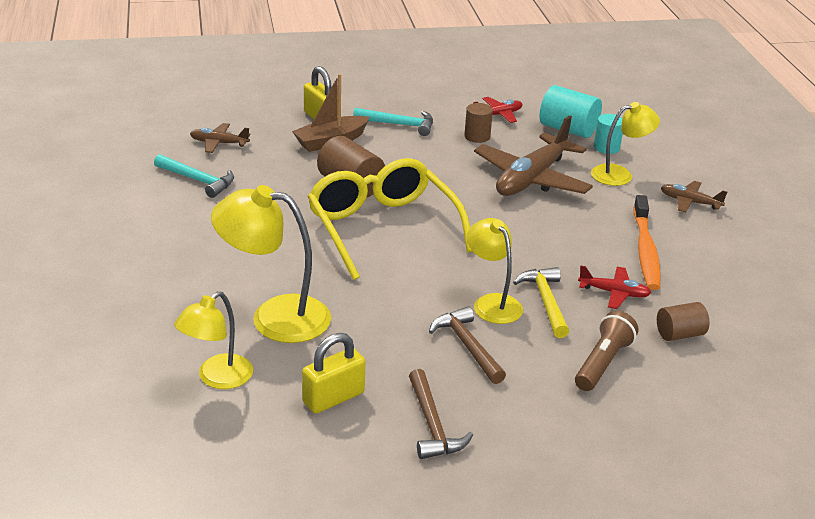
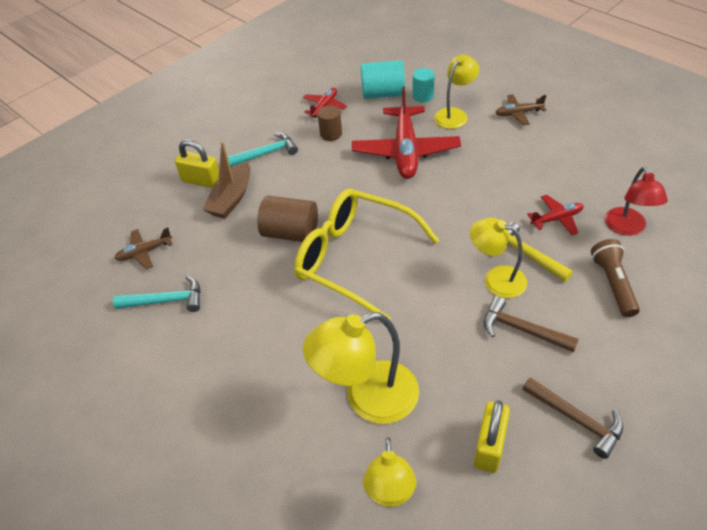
camera: 30 degrees left, 15 degrees up
(531, 179) = (405, 151): brown plane -> red plane
(645, 250) = (536, 170): orange toothbrush -> none
(679, 334) = (627, 228): brown cylinder -> red lamp

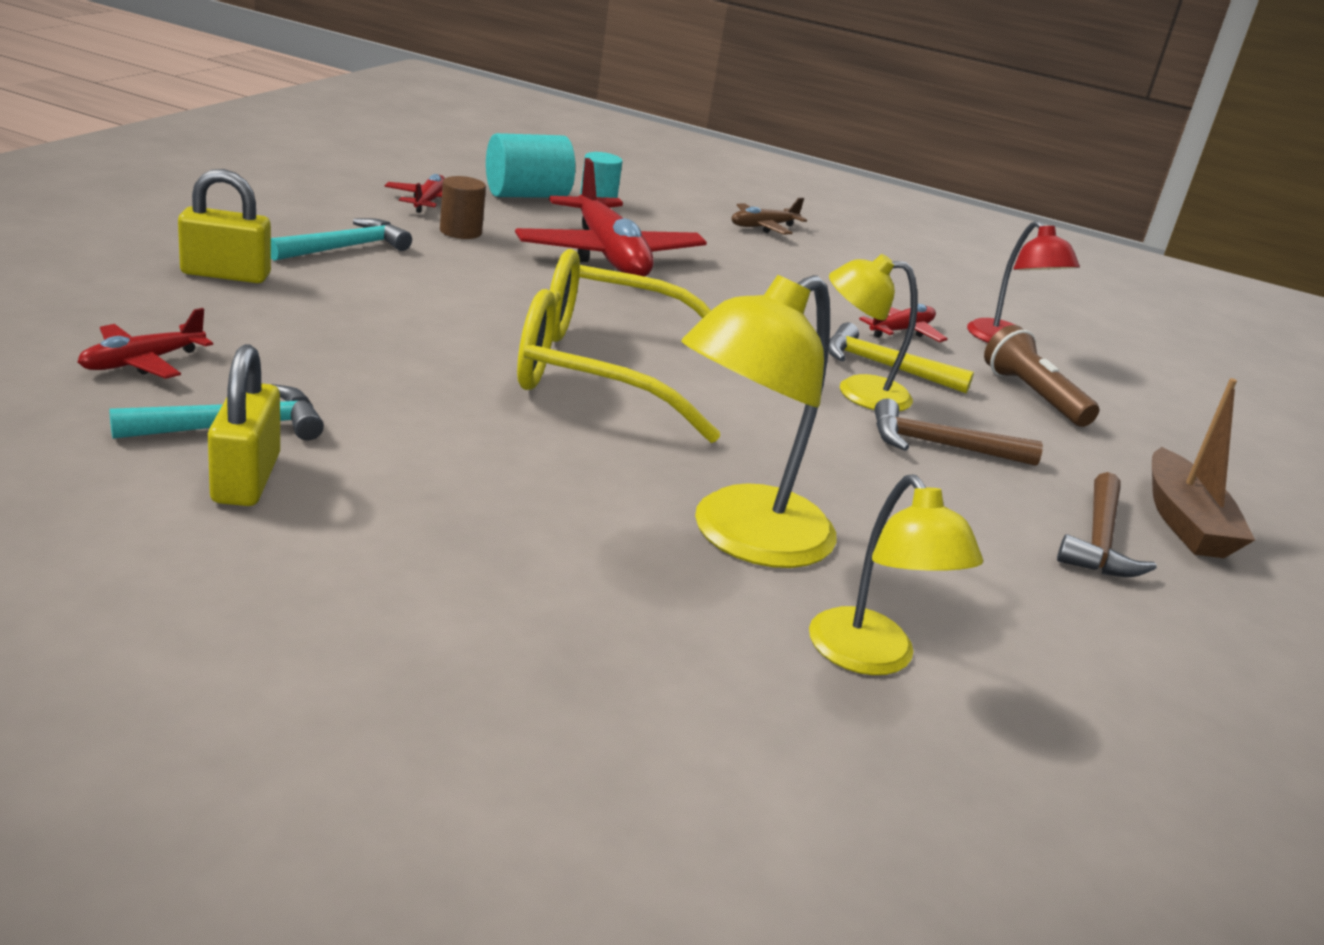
camera: 30 degrees left, 20 degrees down
(144, 252) = (142, 362): brown plane -> red plane
(231, 198) = (306, 297): brown boat -> brown boat (1184, 522)
(290, 233) = (456, 340): brown cylinder -> none
(454, 114) = (664, 223): yellow lamp -> none
(489, 446) = (994, 581): yellow padlock -> yellow padlock (246, 479)
(576, 419) = (1099, 540): brown hammer -> brown hammer turned 90 degrees clockwise

